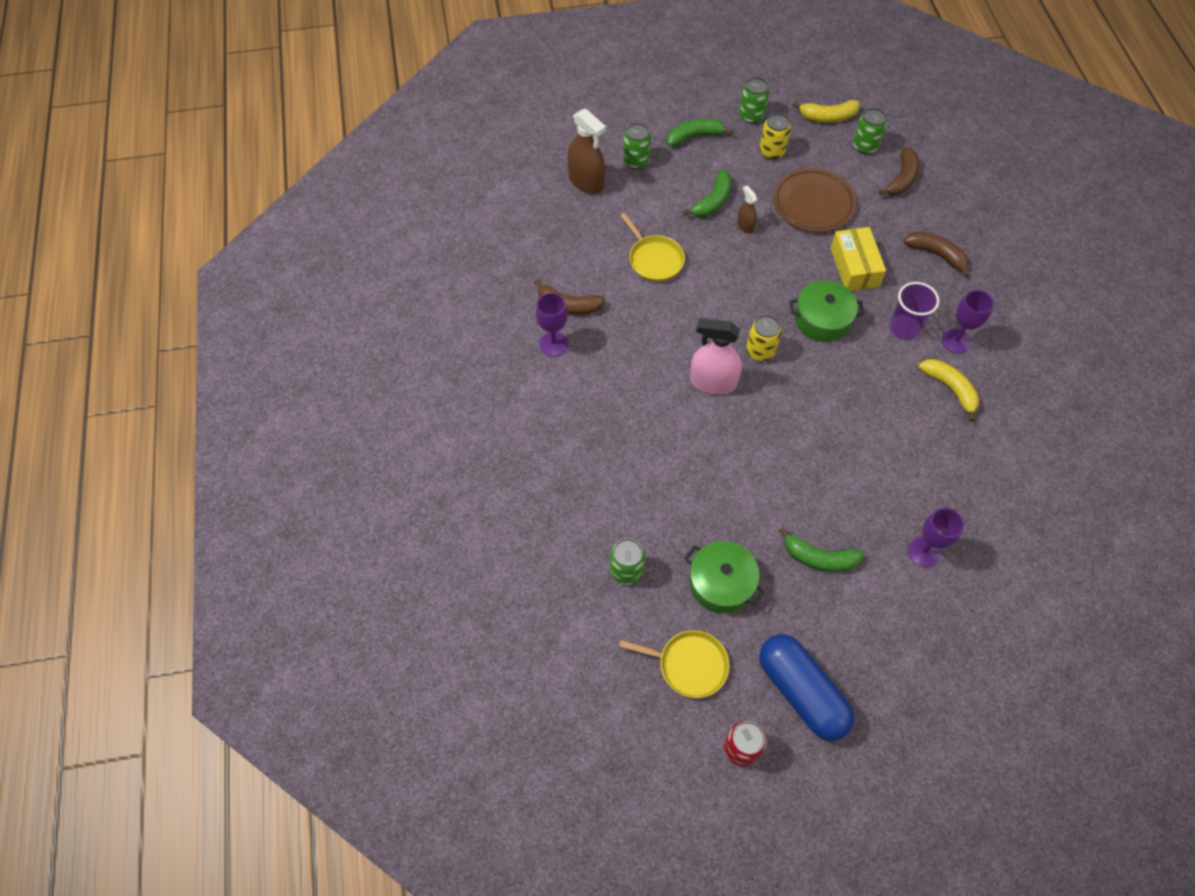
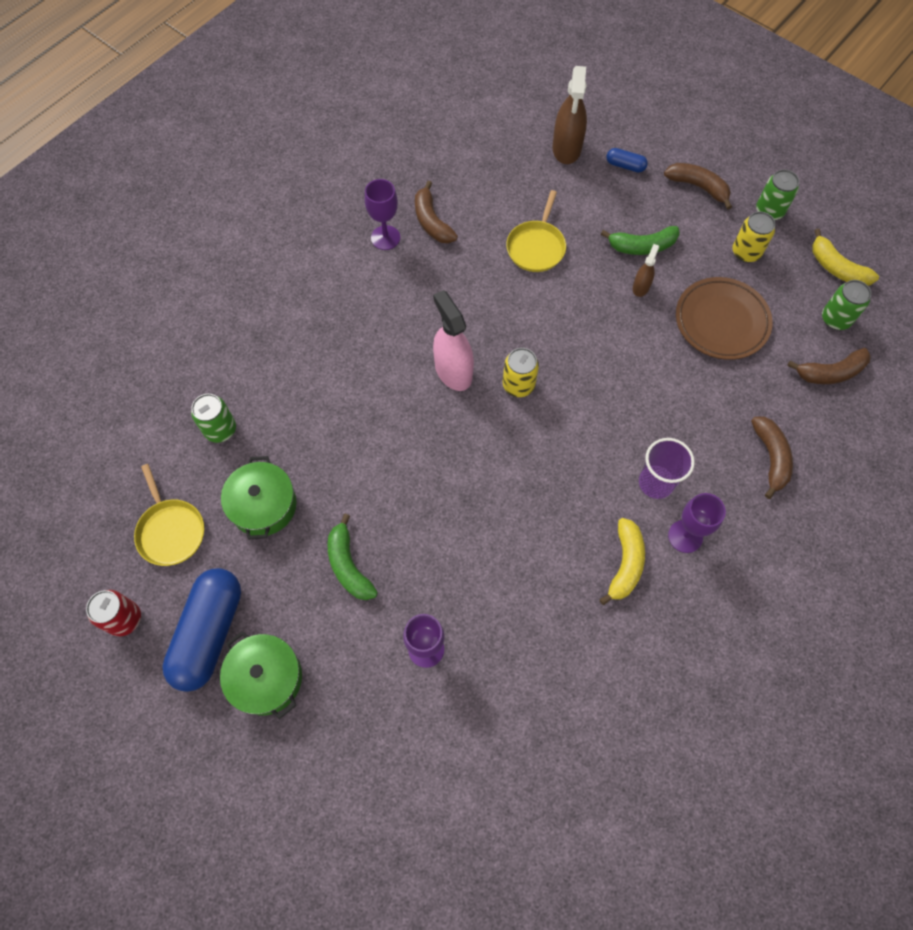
camera: 50 degrees right, 5 degrees up
(636, 161) = (625, 166): green can -> blue capsule
(694, 136) = (698, 187): green banana -> brown banana
(822, 319) = (599, 411): green pot -> green pot (266, 678)
(854, 267) = (684, 399): yellow box -> none

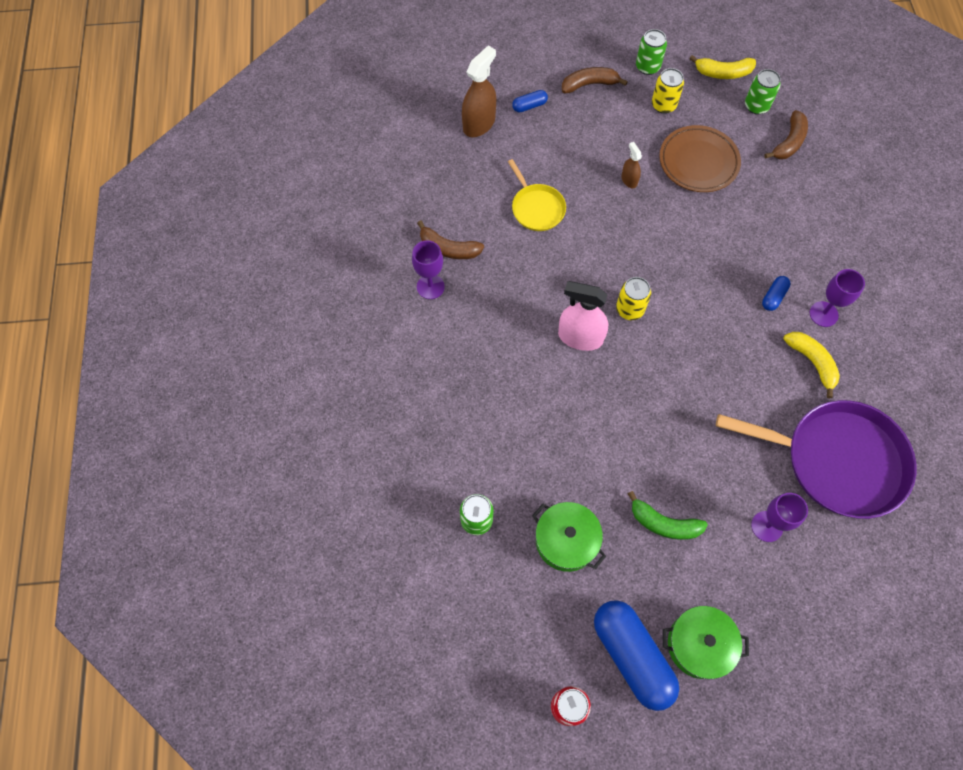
camera: 45 degrees left, 0 degrees up
(170, 531) = (526, 619): yellow pan -> none
(549, 659) = (837, 461): none -> purple pan
(566, 148) = (479, 124): brown spray bottle -> brown spray bottle turned 105 degrees counterclockwise
(642, 246) = (600, 152): green banana -> none
(656, 483) = (773, 297): purple cup -> blue capsule
(770, 457) = (814, 223): brown banana -> none

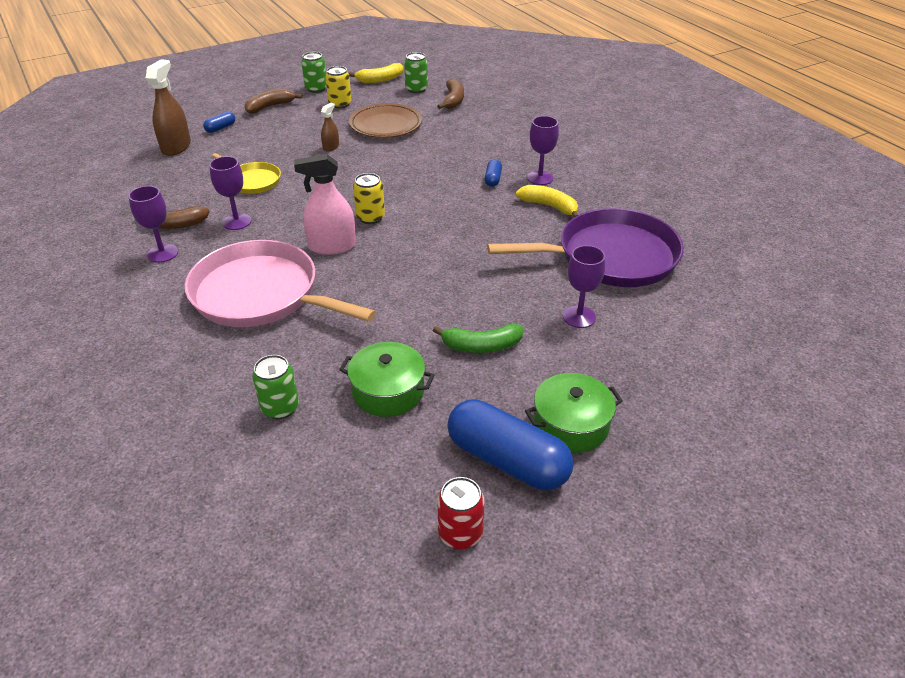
camera: 25 degrees left, 25 degrees down
(499, 377) = (261, 294): none -> pink pan
(505, 266) = (237, 222): none -> purple goblet
(629, 180) = (331, 147): brown spray bottle -> brown spray bottle turned 75 degrees clockwise

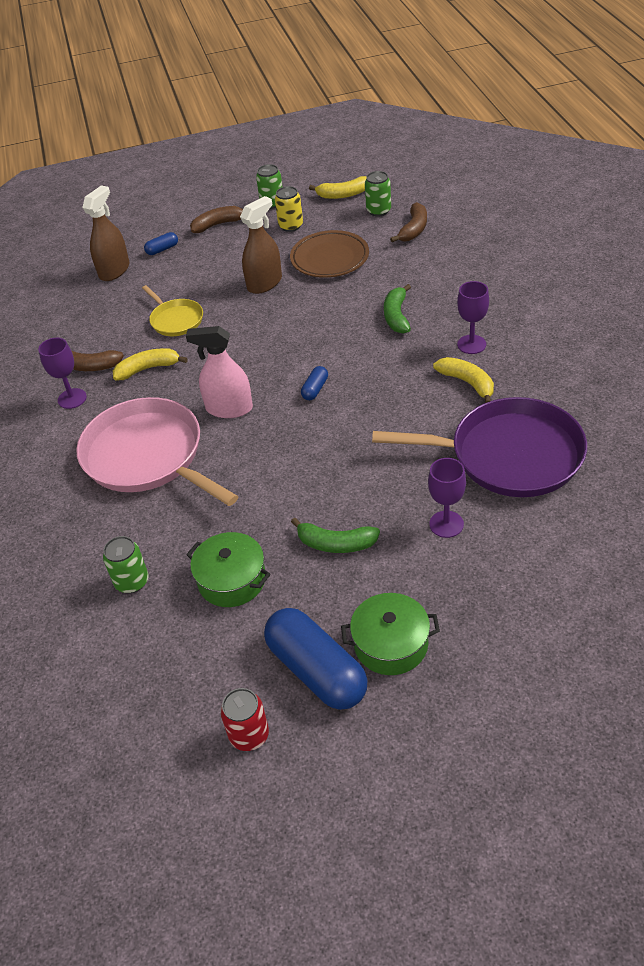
camera: 20 degrees right, 5 degrees up
(237, 222) = (148, 369): purple goblet -> yellow banana
(331, 147) = (264, 283): brown spray bottle -> brown spray bottle, size x1.91
(370, 217) = (277, 377): yellow can -> none
(464, 162) = (396, 316): none -> green banana
(493, 179) = (419, 341): blue capsule -> blue capsule (315, 389)

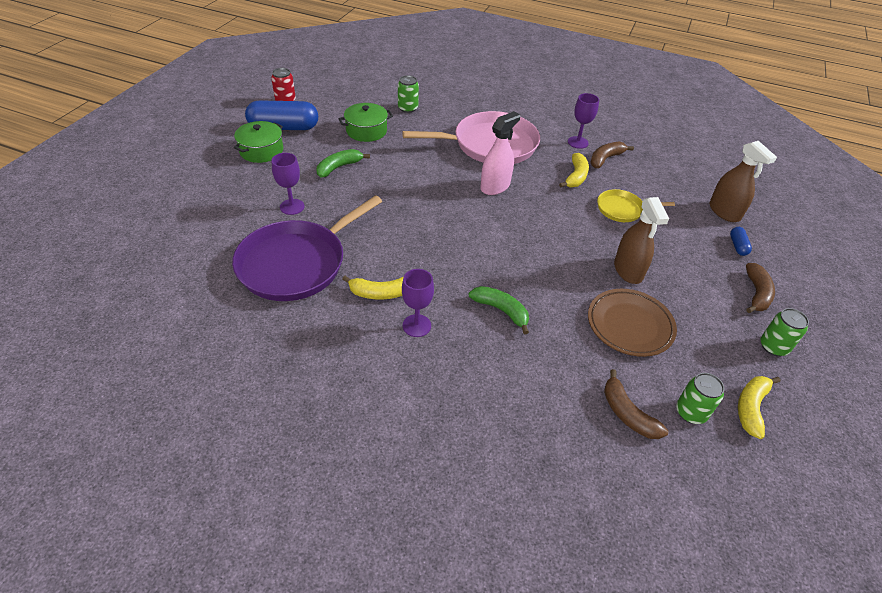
camera: 120 degrees right, 0 degrees up
(291, 226) = (714, 334): yellow can -> none
(315, 389) = (468, 226): blue capsule -> none

